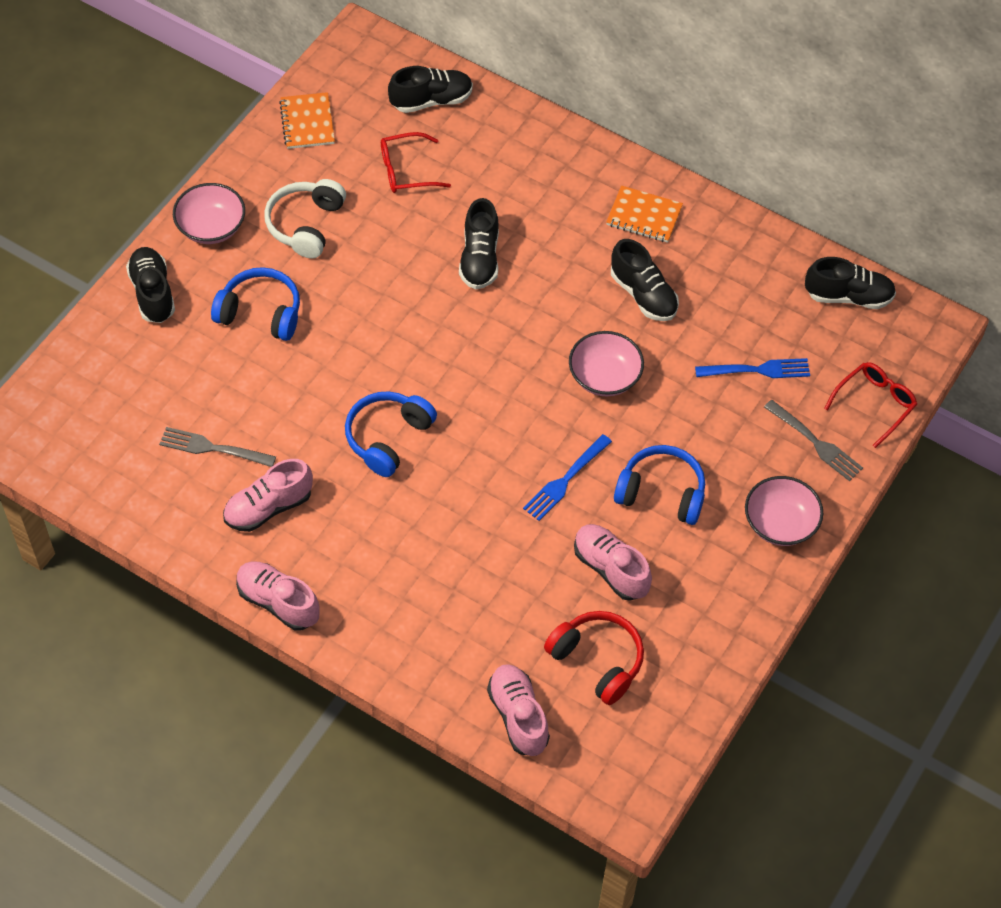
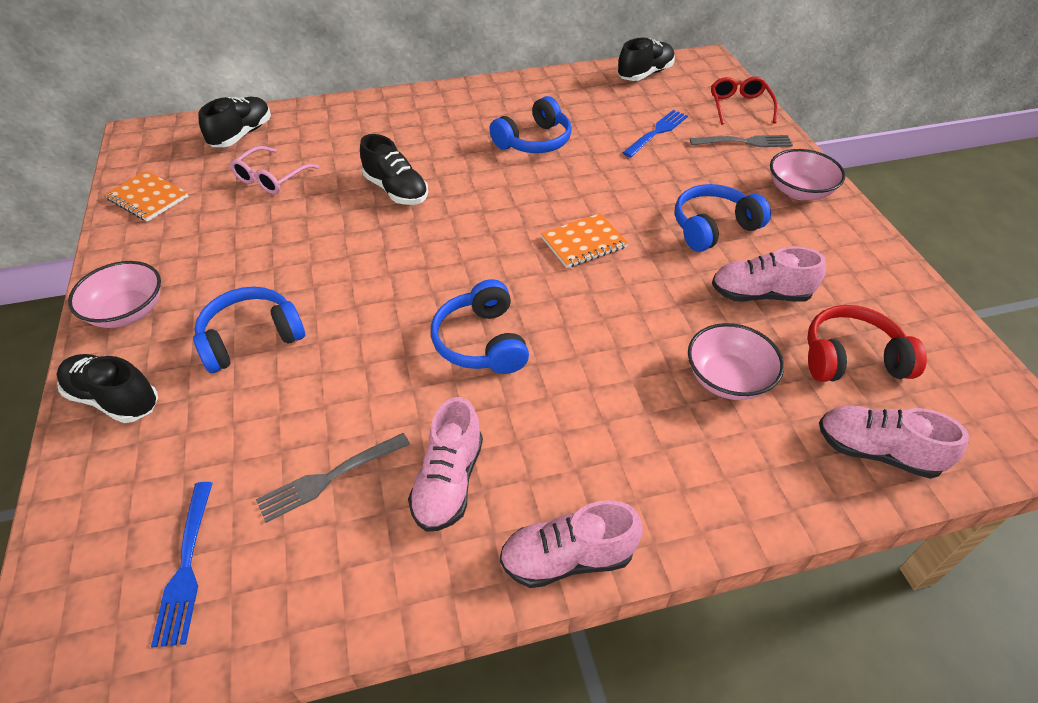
camera: 45 degrees left, 10 degrees down
(306, 225) = (222, 256): white headphones -> none
(406, 170) = (271, 178): red glasses -> pink glasses
(566, 479) = (646, 266): blue fork -> blue fork (186, 565)
(604, 377) = (577, 195): pink bowl -> pink bowl (727, 379)
(643, 294) = (534, 141): black shoe -> blue headphones
(644, 216) = (475, 108): orange notebook -> orange notebook (584, 243)

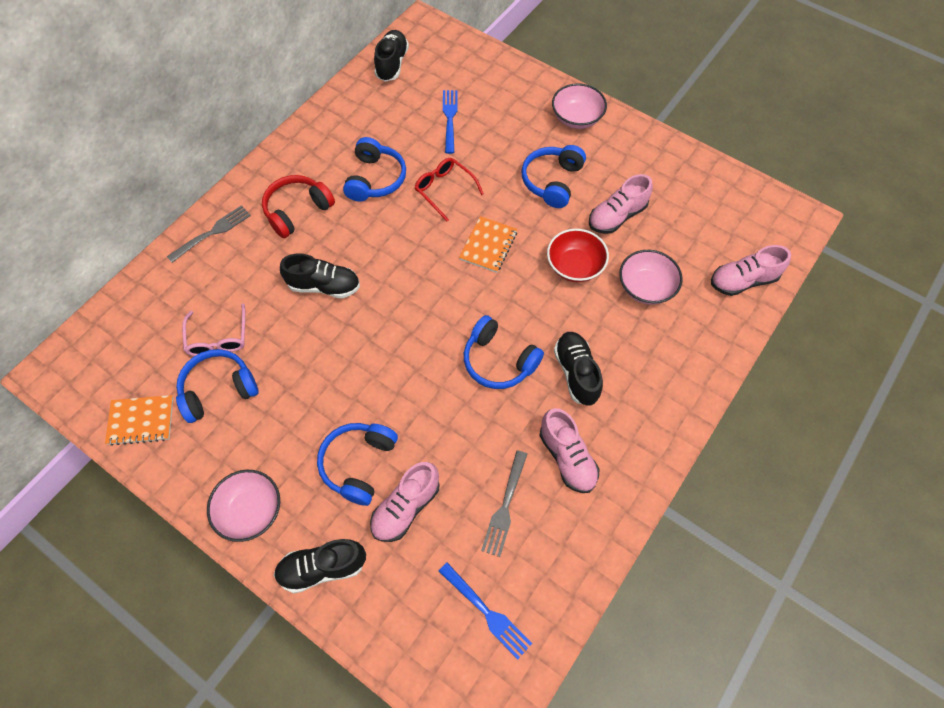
camera: 40 degrees left, 15 degrees up
(224, 212) = (218, 389): none -> blue headphones
(242, 135) = (143, 315): black shoe -> black shoe (576, 373)
(567, 558) = (660, 450): pink shoe -> pink shoe (406, 507)
(660, 310) = (575, 266): none -> red bowl
(739, 106) = (482, 60): red glasses -> red glasses (444, 190)
(744, 142) = (511, 94): grey fork -> grey fork (212, 233)
(851, 358) = (692, 229): red headphones -> red headphones (297, 211)

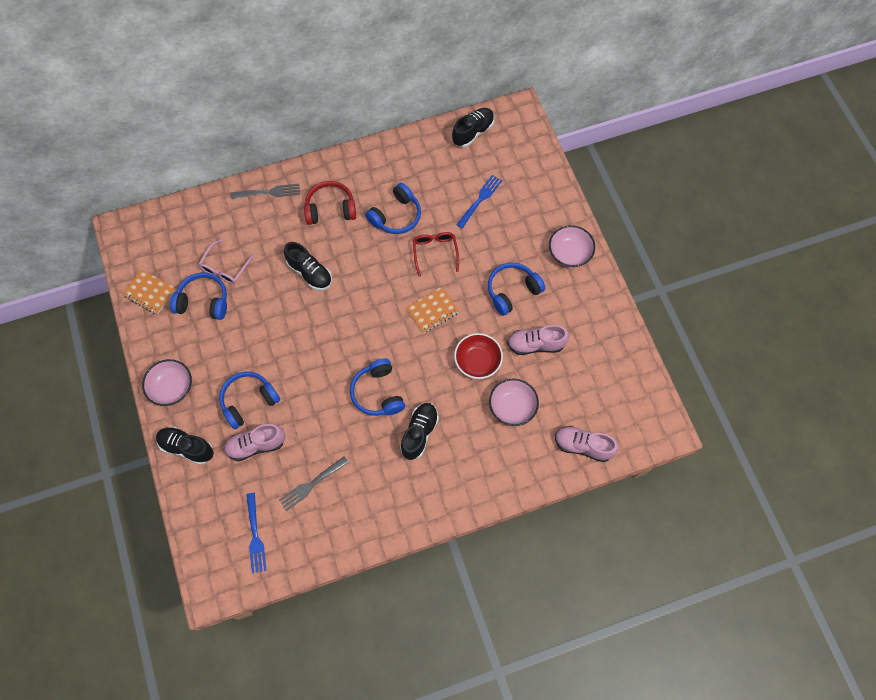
camera: 35 degrees right, 5 degrees up
(567, 457) = (371, 481): pink shoe -> none

